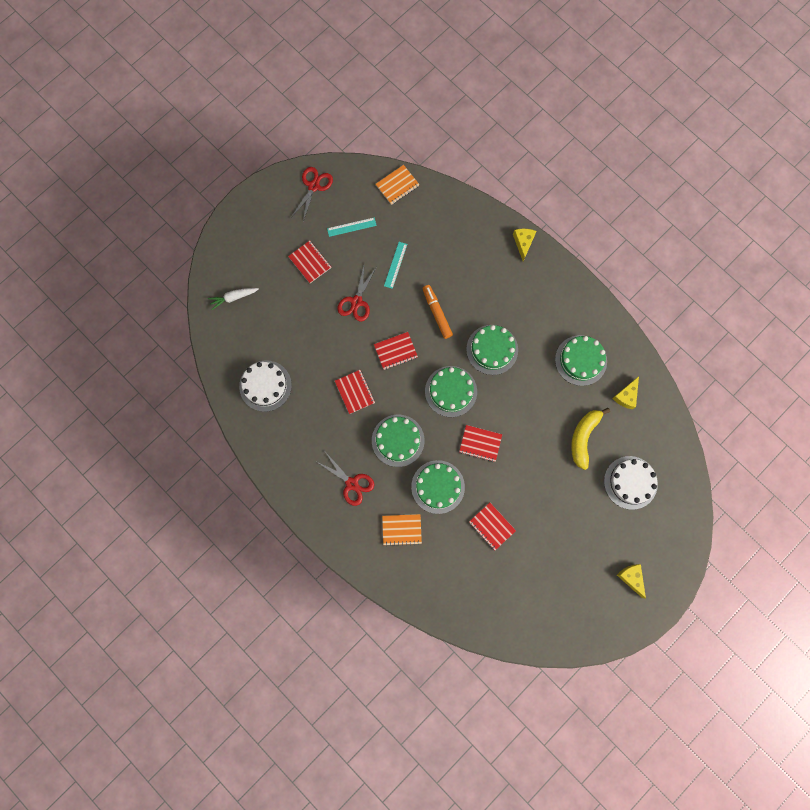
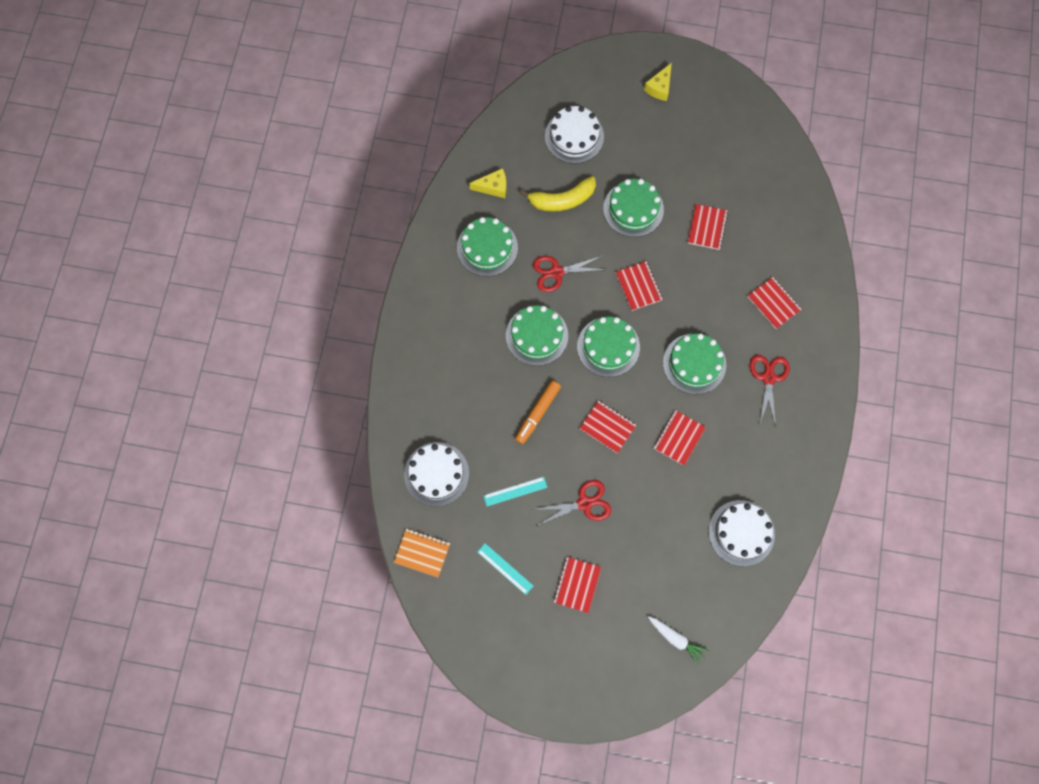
camera: 125 degrees left, 5 degrees down
(313, 186) = (486, 646): red scissors -> red scissors (556, 272)
(401, 529) = (773, 303): orange notebook -> red notebook
(438, 487) = (709, 298): green cake -> green cake (633, 209)
(441, 225) = (436, 474): none -> white cake
(523, 243) = (399, 378): yellow cheese -> none

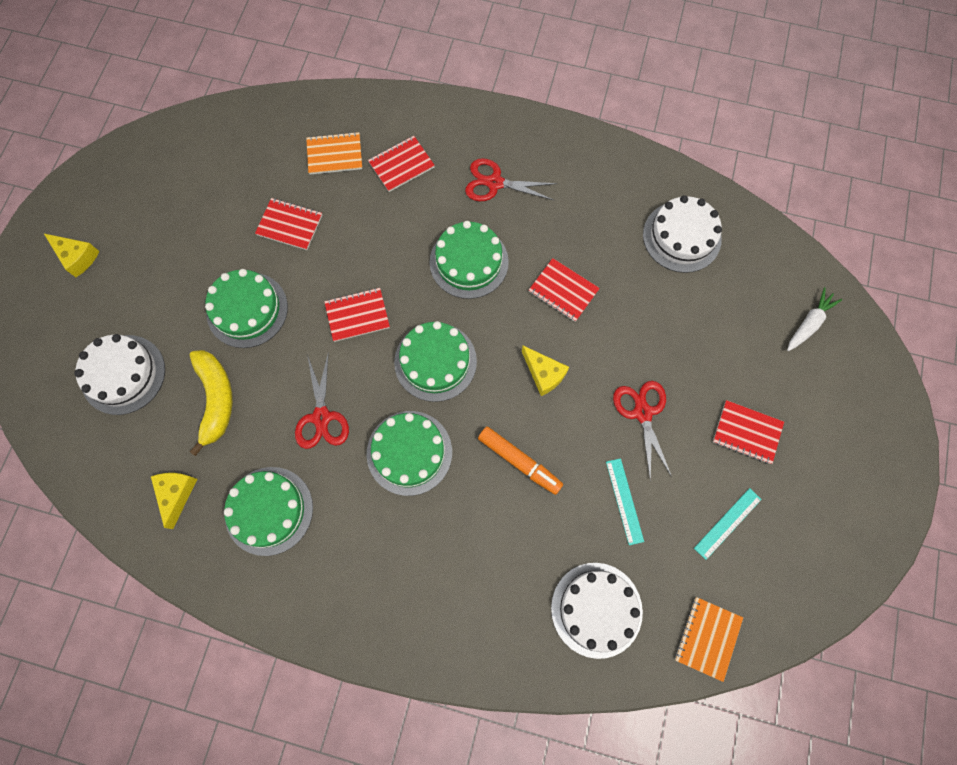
camera: 85 degrees left, 0 degrees up
(607, 427) = (544, 374): red notebook -> yellow cheese
(775, 251) = (335, 154): none -> orange notebook

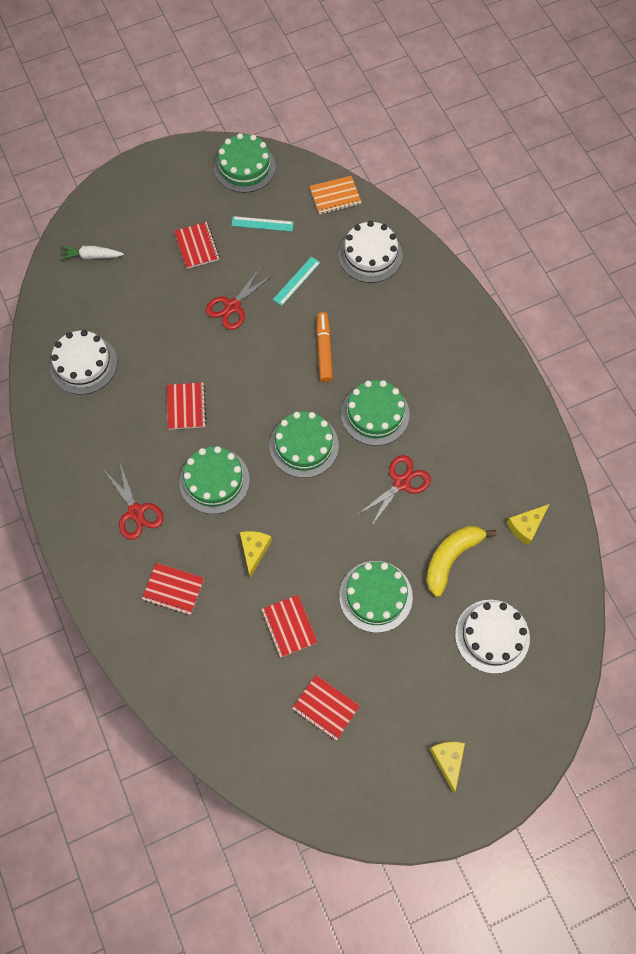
camera: 130 degrees left, 5 degrees down
(269, 510) = (483, 463): green cake -> green cake (245, 167)
(335, 154) = (204, 646): orange notebook -> none
(357, 315) = (315, 520): red notebook -> red notebook (325, 708)
(544, 374) = (255, 377): yellow cheese -> yellow cheese (254, 551)

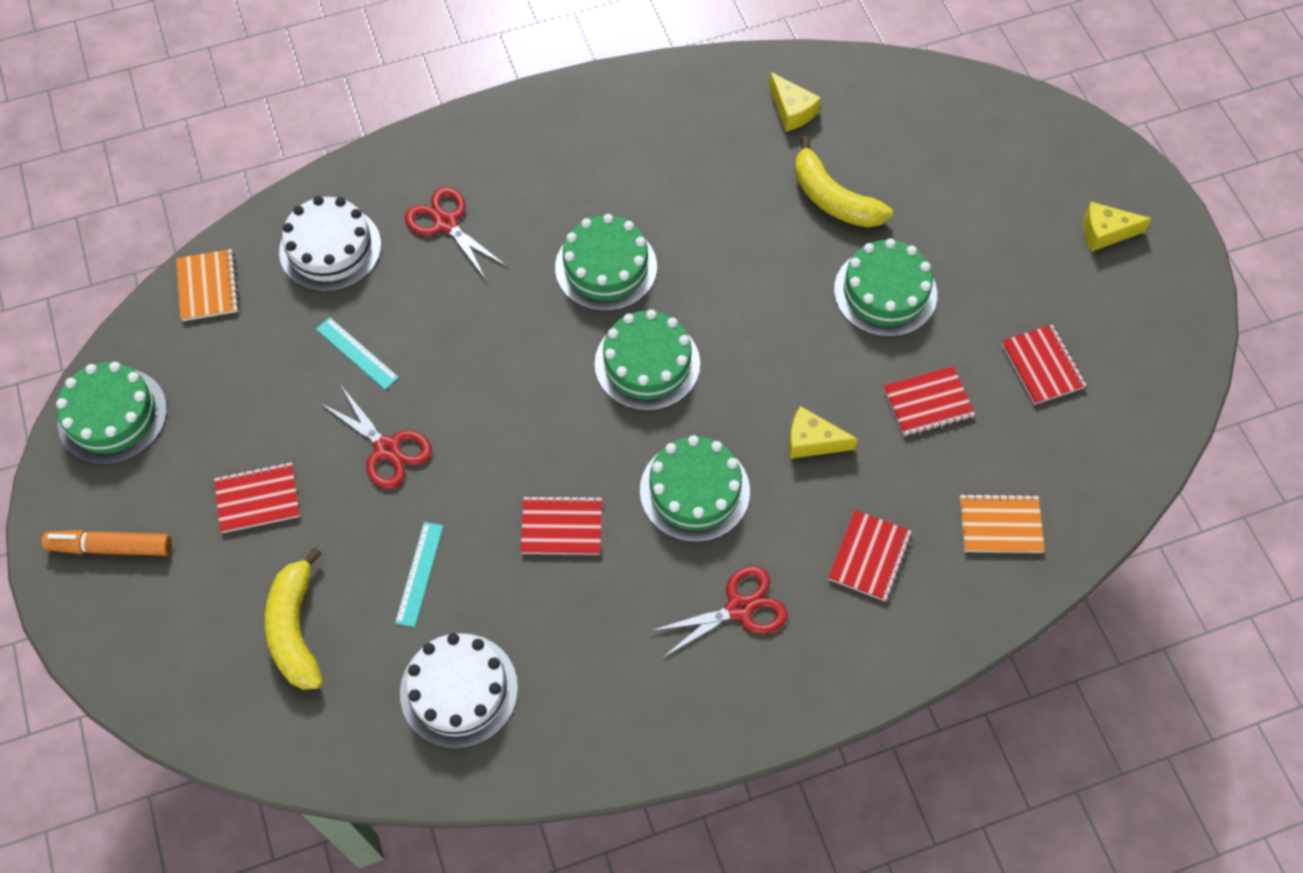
camera: 85 degrees left, 5 degrees down
(91, 256) = (239, 675): white carrot -> none
(118, 278) = (296, 629): none -> yellow banana
(199, 675) = (1000, 525): none -> orange notebook
(262, 224) = (236, 396): turquoise ruler -> turquoise ruler (419, 574)
(324, 350) = (489, 324): orange marker -> orange marker (111, 547)
(325, 708) = (1042, 366): red notebook -> red notebook turned 60 degrees counterclockwise
(401, 482) = (717, 245): red scissors -> red scissors (445, 223)
(492, 636) = (941, 166): white cake -> none

